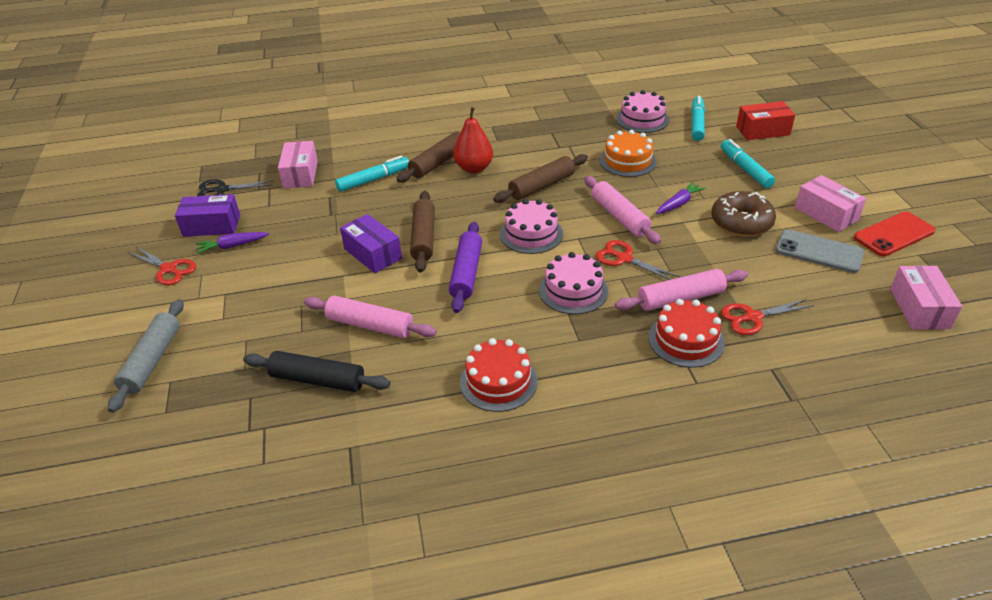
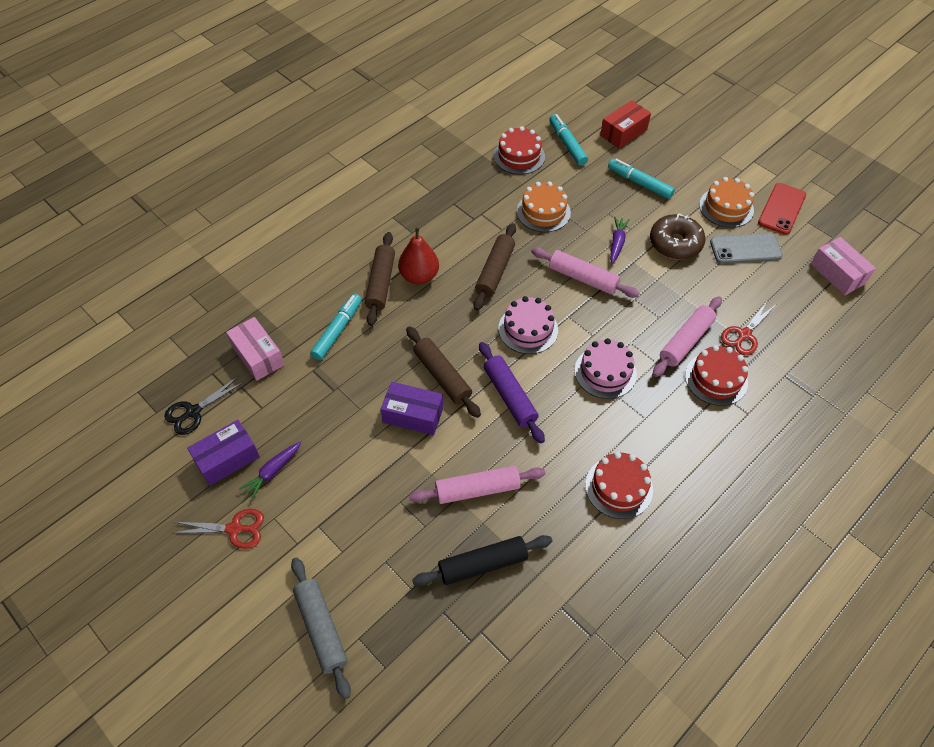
camera: 35 degrees left, 15 degrees up
(624, 259) = (618, 321): red scissors -> none
(642, 119) = (519, 156): pink cake -> red cake
(826, 214) = (726, 207): pink box -> orange cake

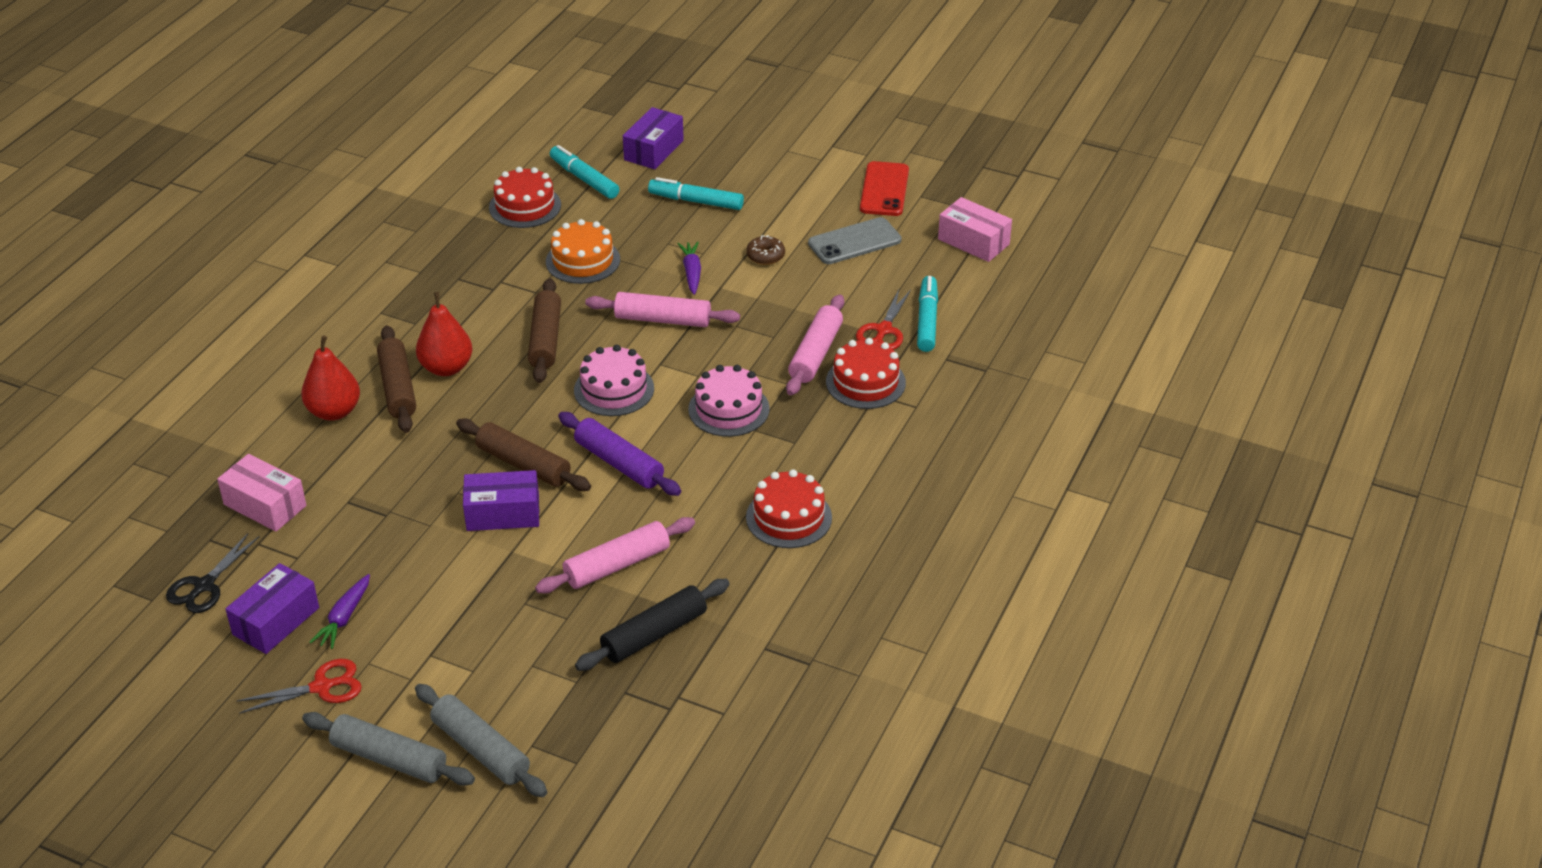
camera: 20 degrees left, 15 degrees down
(255, 612) = (389, 758): none -> grey rolling pin
(332, 291) = (334, 411): none -> red pear
(337, 330) = (362, 452): turquoise marker -> turquoise marker (927, 320)
(623, 132) = (654, 150): red box -> purple box
(675, 243) = (765, 256): brown donut -> brown donut, size x0.54
(726, 207) = (815, 203): orange cake -> none

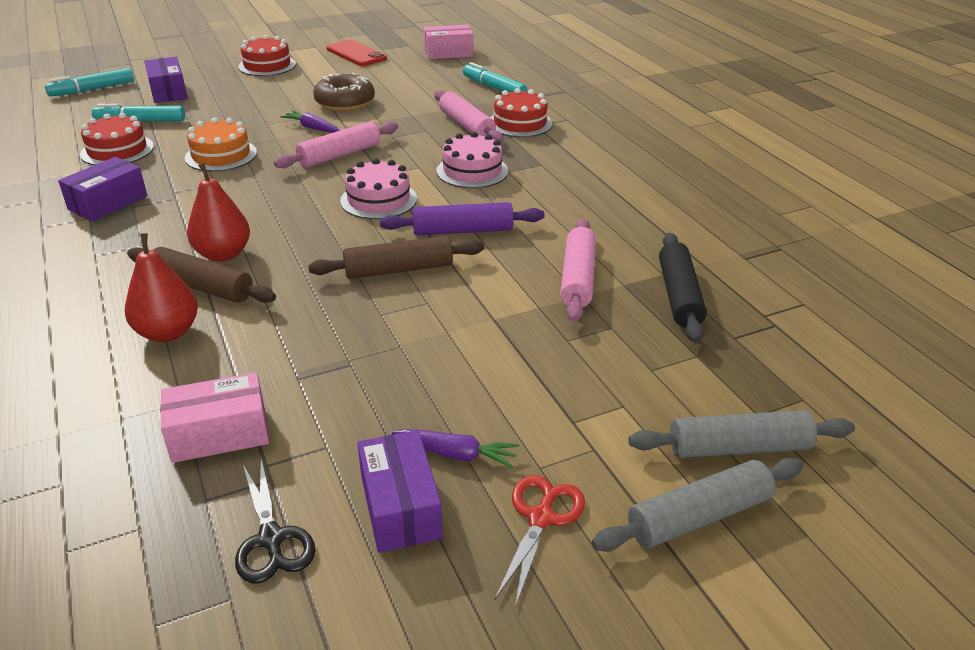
camera: 50 degrees left, 5 degrees down
(344, 618) = (456, 454): purple carrot -> purple carrot turned 45 degrees counterclockwise
(503, 513) = (442, 303): purple box -> purple box (108, 203)
(545, 339) = (274, 202): brown rolling pin -> none
(696, 201) = (247, 100): turquoise marker -> turquoise marker (92, 89)
(765, 256) = (345, 103): brown donut -> brown donut, size x1.85
(789, 517) = (615, 195): red cake -> red cake (267, 65)
(854, 242) = (385, 77): grey phone -> none
(884, 330) = (480, 101): red scissors -> none

